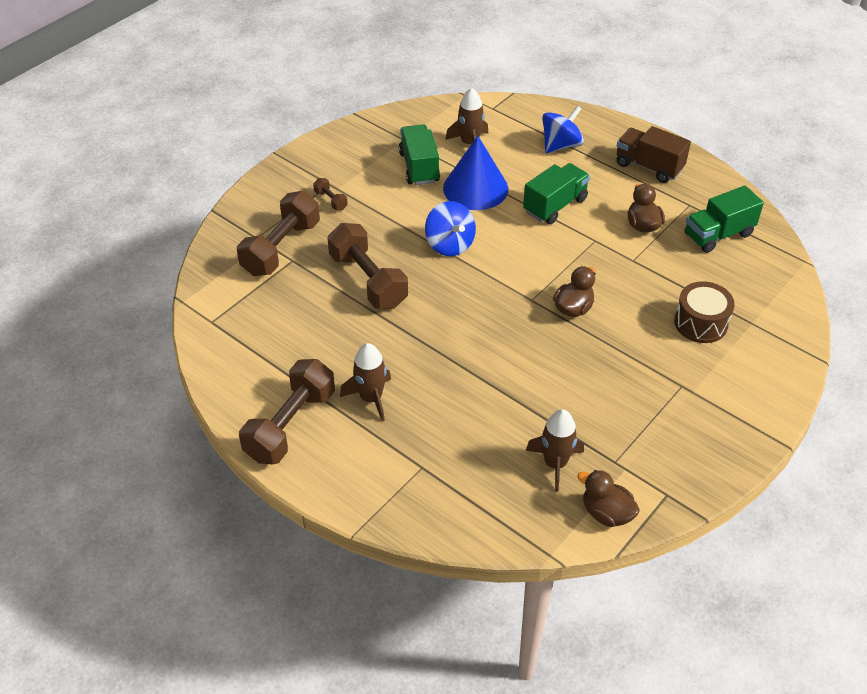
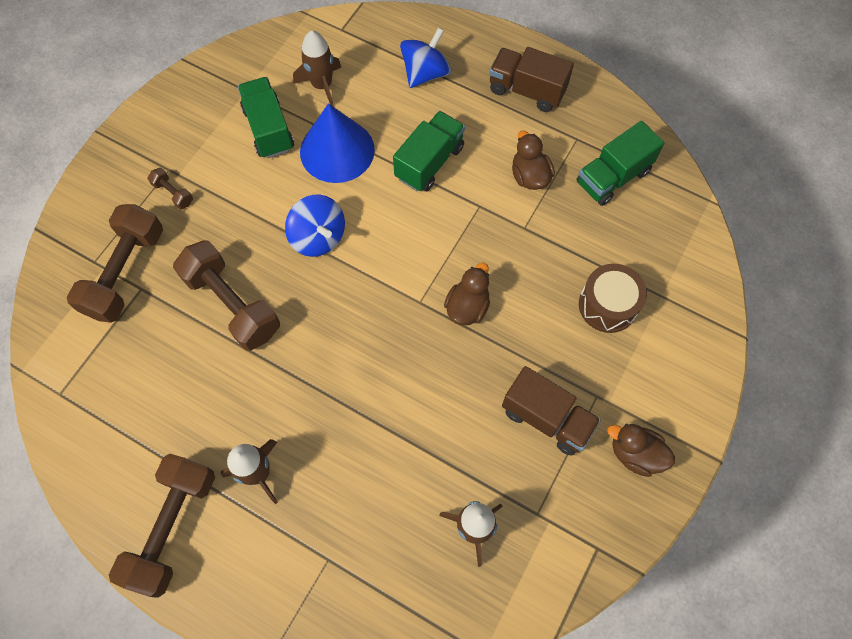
camera: 10 degrees left, 20 degrees up
(606, 513) = (536, 586): brown duck -> brown duck (635, 454)
(633, 395) = (546, 418): none -> brown truck

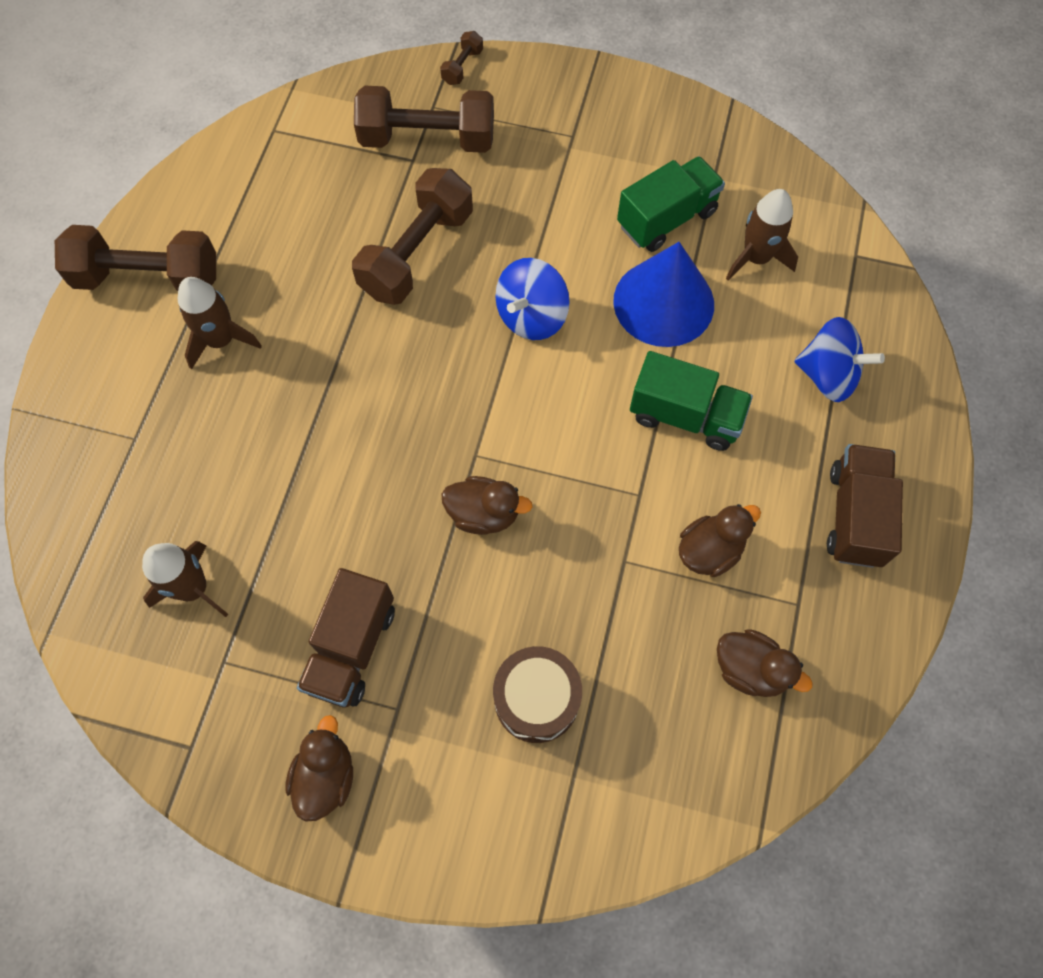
camera: 75 degrees right, 0 degrees up
(173, 193) = (542, 150): brown dumbbell -> brown dumbbell (462, 67)
(613, 177) = (750, 669): green truck -> brown duck

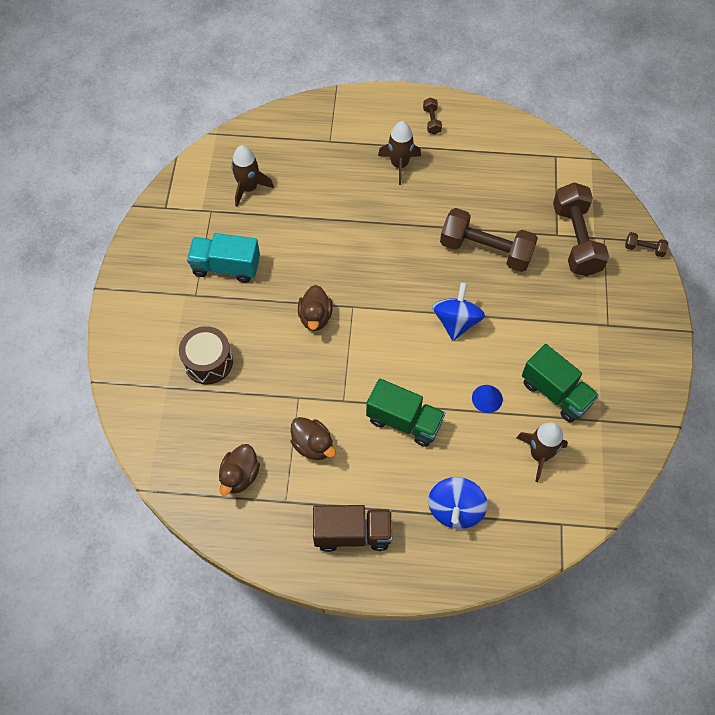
camera: 80 degrees right, 5 degrees down
(148, 278) = (431, 121): brown dumbbell -> brown dumbbell, size x0.43
(326, 776) = (156, 269): brown duck -> none
(352, 648) = (226, 267): brown truck -> turquoise truck
(531, 316) = (456, 321): blue spinning top -> blue spinning top turned 75 degrees clockwise
(663, 302) = (487, 398): blue cone -> blue cone, size x0.44
(685, 416) = (404, 421): green truck -> green truck turned 75 degrees counterclockwise

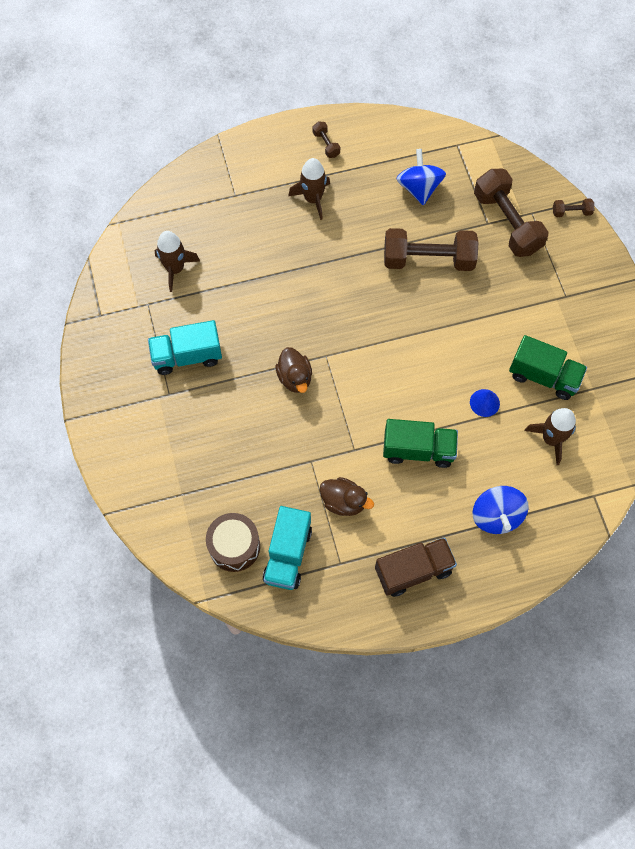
camera: 20 degrees left, 5 degrees up
(208, 362) = (210, 456): brown drum -> brown drum (234, 546)
(240, 476) = (288, 555): brown duck -> turquoise truck
(456, 321) = (428, 338): blue spinning top -> blue spinning top (419, 188)

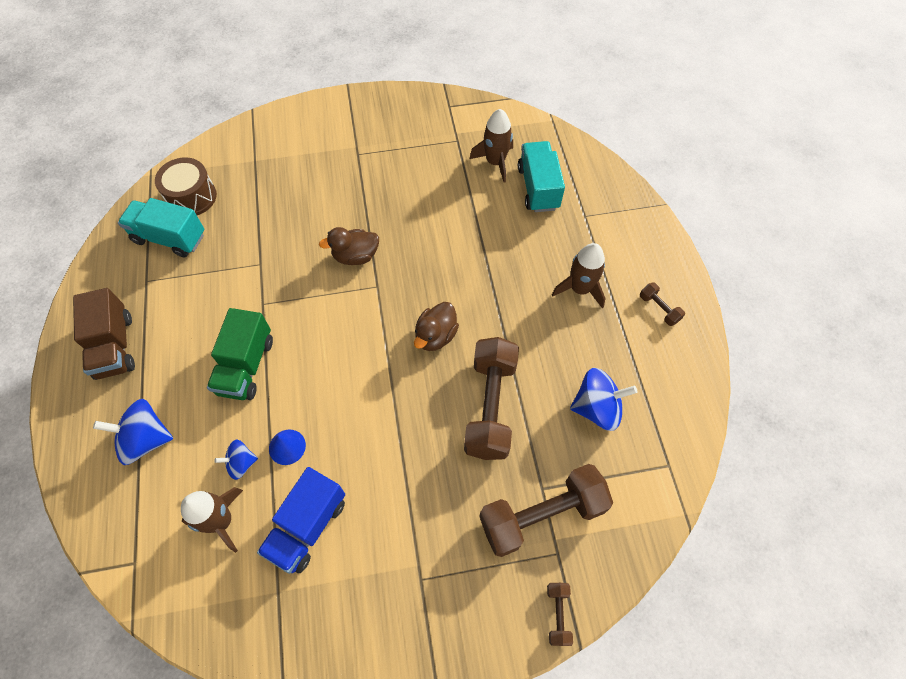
camera: 95 degrees right, 5 degrees down
(187, 356) = (395, 169): turquoise truck -> turquoise truck (538, 188)
(326, 144) = (659, 308): brown dumbbell -> brown dumbbell turned 75 degrees clockwise
(343, 502) = (208, 289): brown duck -> brown duck (436, 336)
(504, 434) = (241, 463): none -> blue spinning top
(543, 376) = (307, 526): green truck -> blue truck

